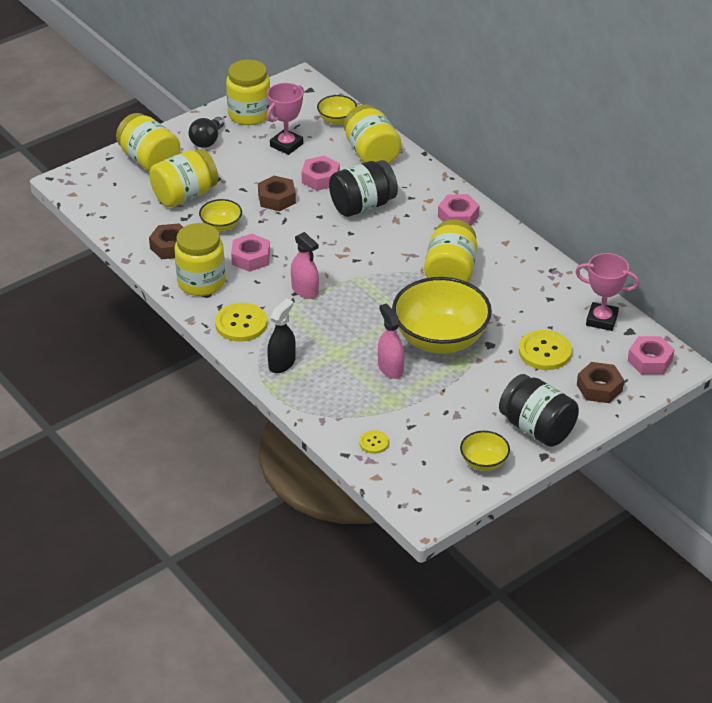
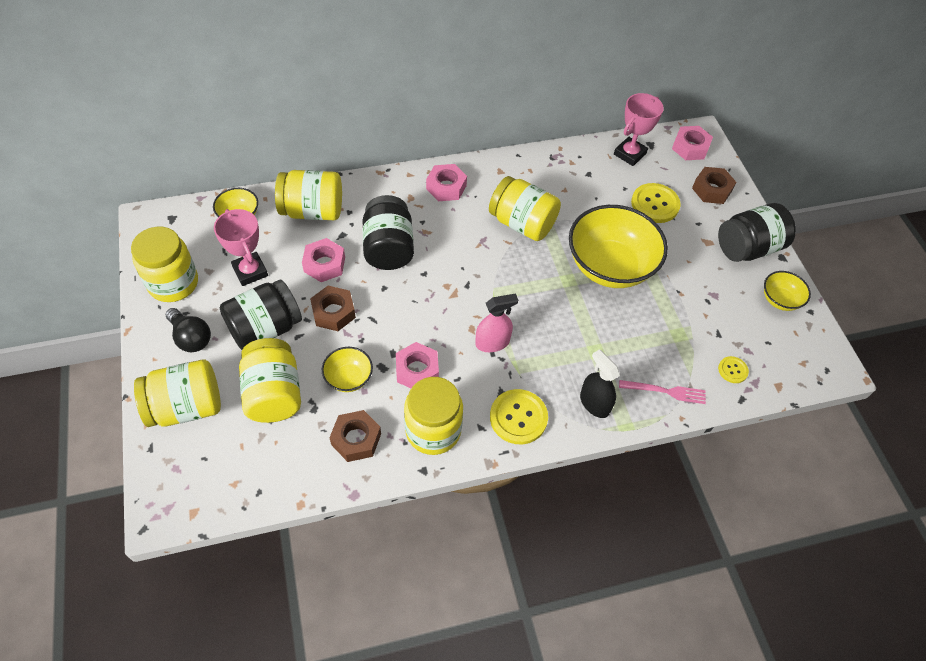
camera: 70 degrees left, 15 degrees up
(238, 171) = (265, 329): none -> black jar
(322, 404) = (666, 391): none -> pink fork
(390, 368) = (635, 318): pink spray bottle -> none

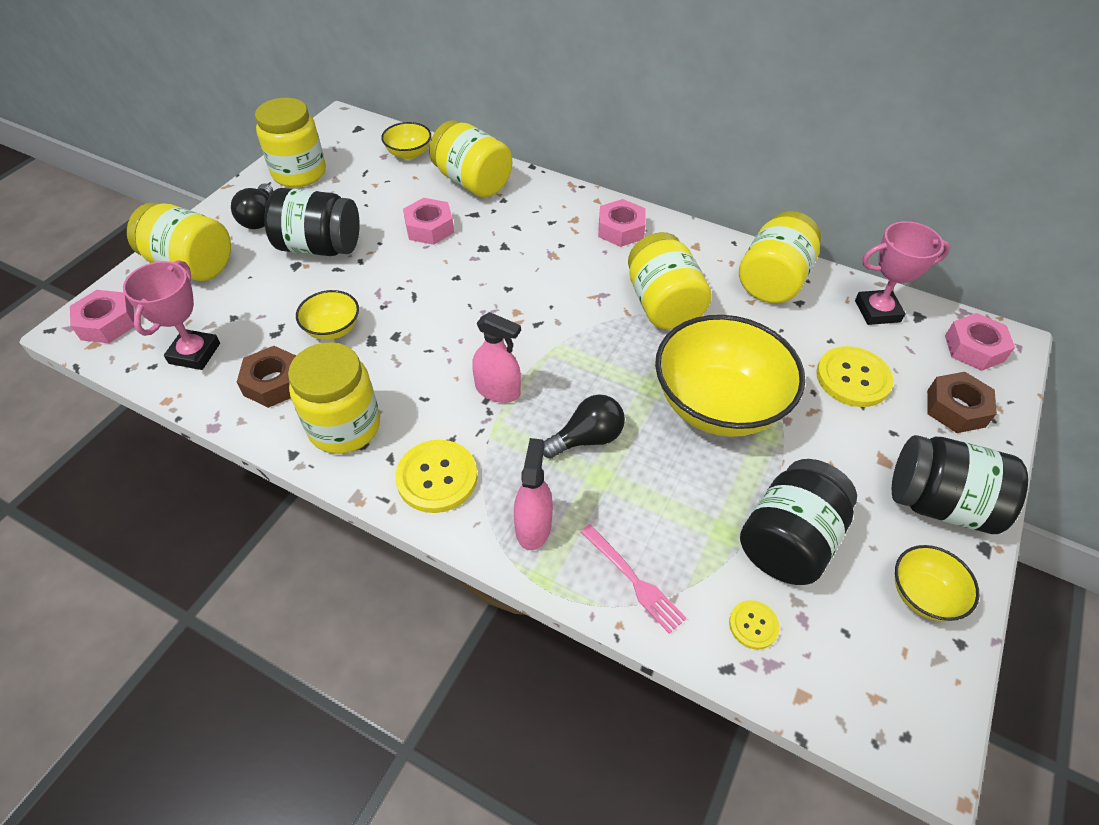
camera: 45 degrees right, 5 degrees down
(250, 271) = (364, 198): pink trophy -> pink trophy (194, 353)
(274, 393) = (262, 299): yellow jar -> yellow jar (773, 280)
(333, 312) = (388, 269): brown nut -> none
(388, 248) = (501, 248): black jar -> black jar (788, 540)
(417, 370) = (397, 364): pink nut -> pink nut (107, 323)
(568, 335) = (587, 438): none -> black light bulb
(594, 403) = (533, 527): black spray bottle -> pink spray bottle

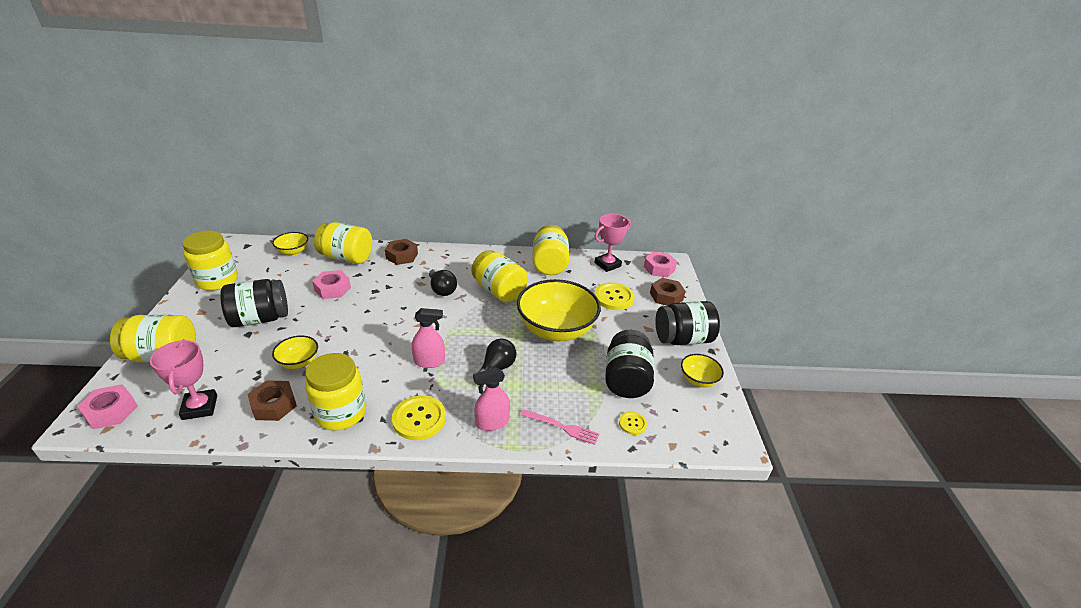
camera: 30 degrees left, 15 degrees down
(260, 218) = (203, 314): black light bulb -> black light bulb (442, 290)
(533, 527) = (492, 422): pink spray bottle -> pink spray bottle turned 90 degrees counterclockwise
(549, 200) = (402, 256): none -> brown nut
(621, 229) = (453, 260): pink nut -> none

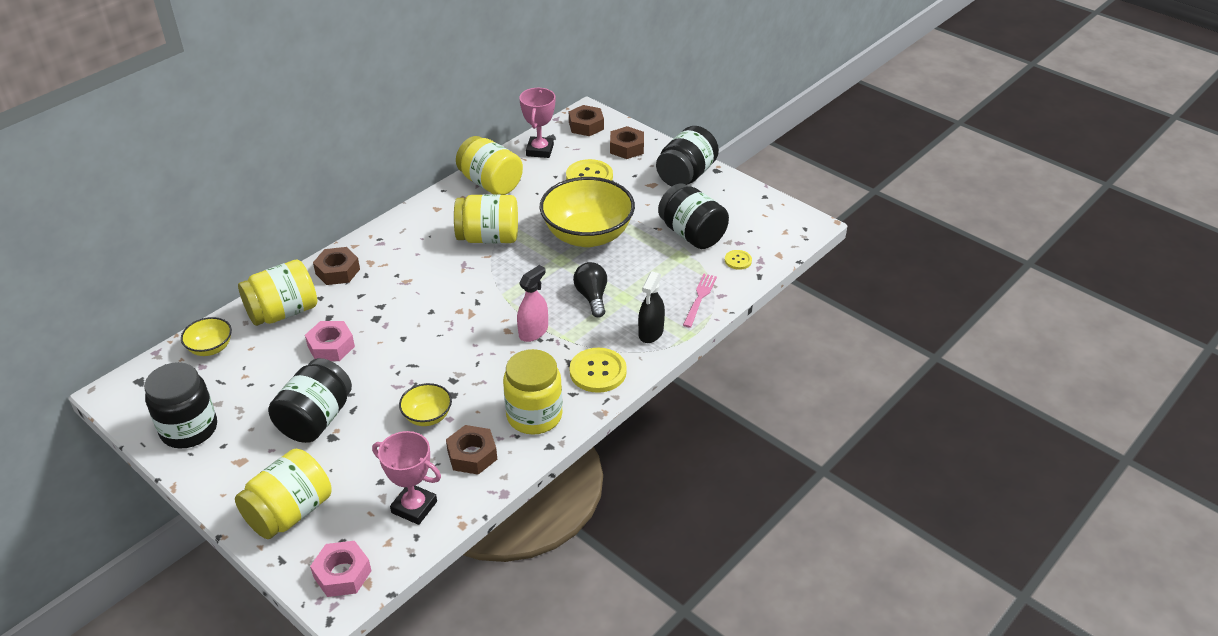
camera: 45 degrees left, 5 degrees up
(217, 280) = (189, 429): yellow jar -> black jar
(442, 290) = (436, 272): black light bulb -> none
(492, 422) = (651, 332): pink spray bottle -> black spray bottle
(563, 427) = (700, 298): pink fork -> pink fork turned 45 degrees counterclockwise
(659, 268) = (586, 126): pink nut -> brown nut
(698, 380) = (736, 199): yellow bowl -> none

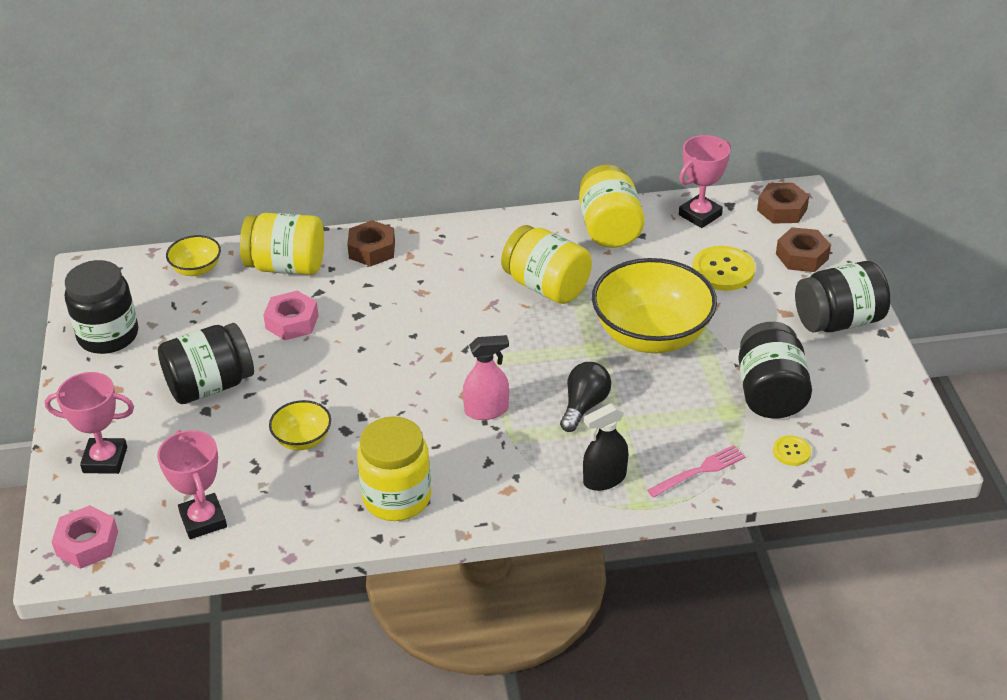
camera: 40 degrees right, 0 degrees up
(289, 512) = (105, 460): yellow jar -> pink trophy
(472, 455) = (301, 502): brown nut -> none
(598, 371) = (505, 489): yellow button -> none

